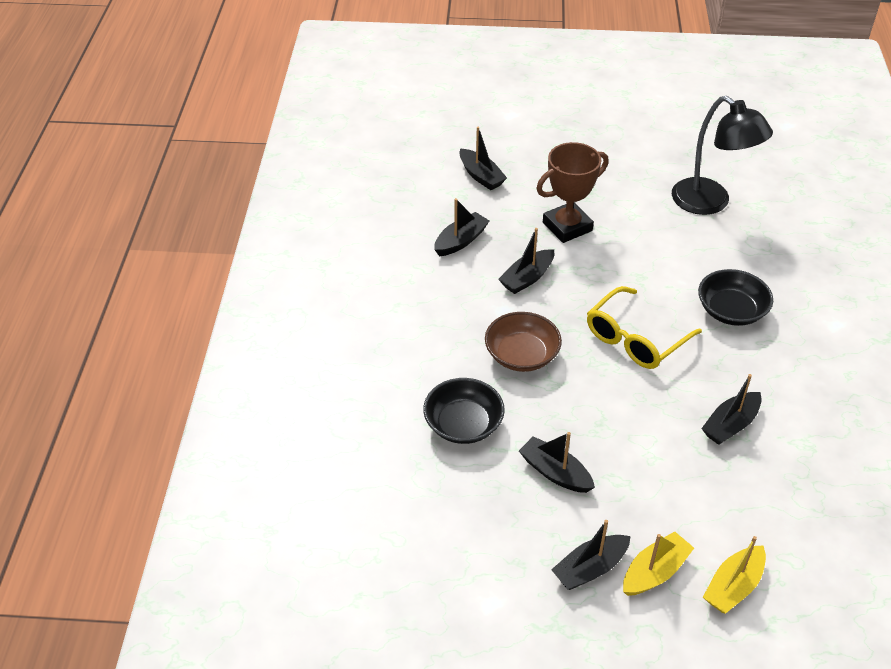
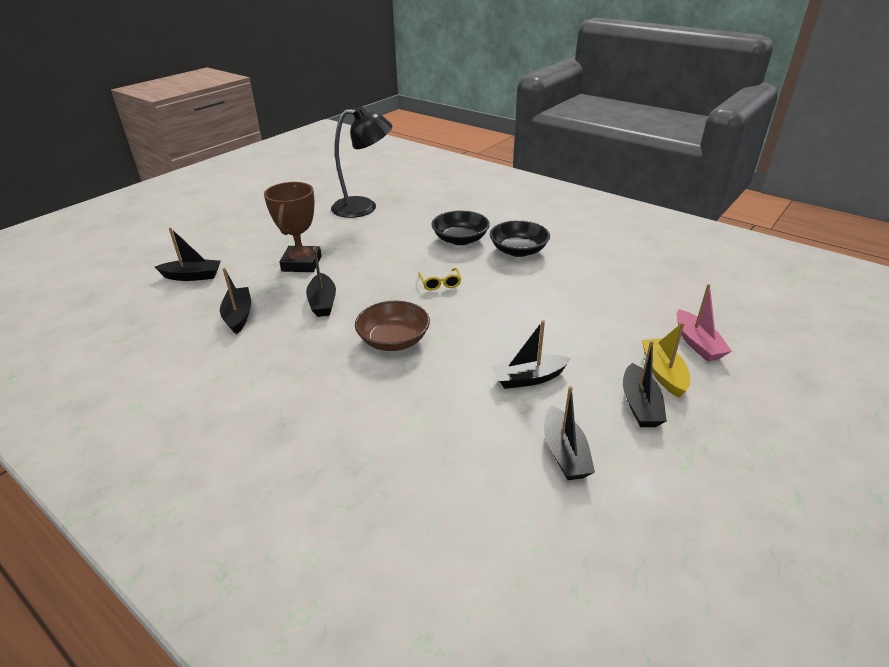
camera: 55 degrees left, 10 degrees down
(463, 424) = (429, 406): black bowl -> black bowl (518, 251)
(635, 339) = (440, 283): yellow glasses -> yellow glasses, size x0.49
(730, 425) = (555, 282): black boat -> black boat (565, 453)
(733, 586) = (697, 343): yellow boat -> pink boat

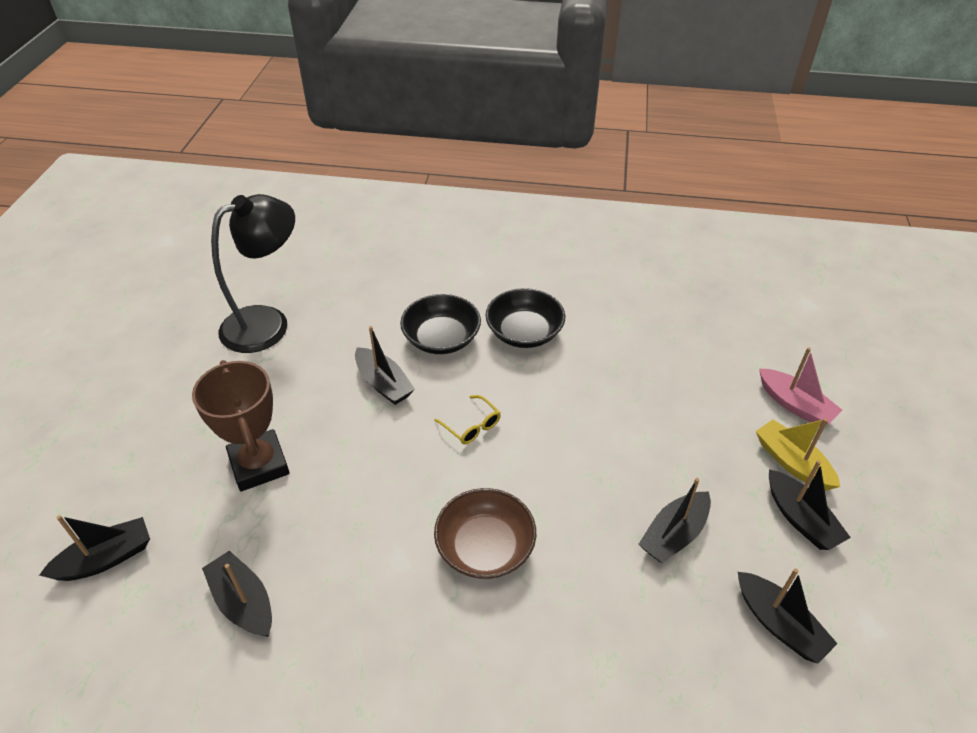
camera: 30 degrees left, 10 degrees up
(323, 302) = (345, 523): black boat -> black boat (383, 384)

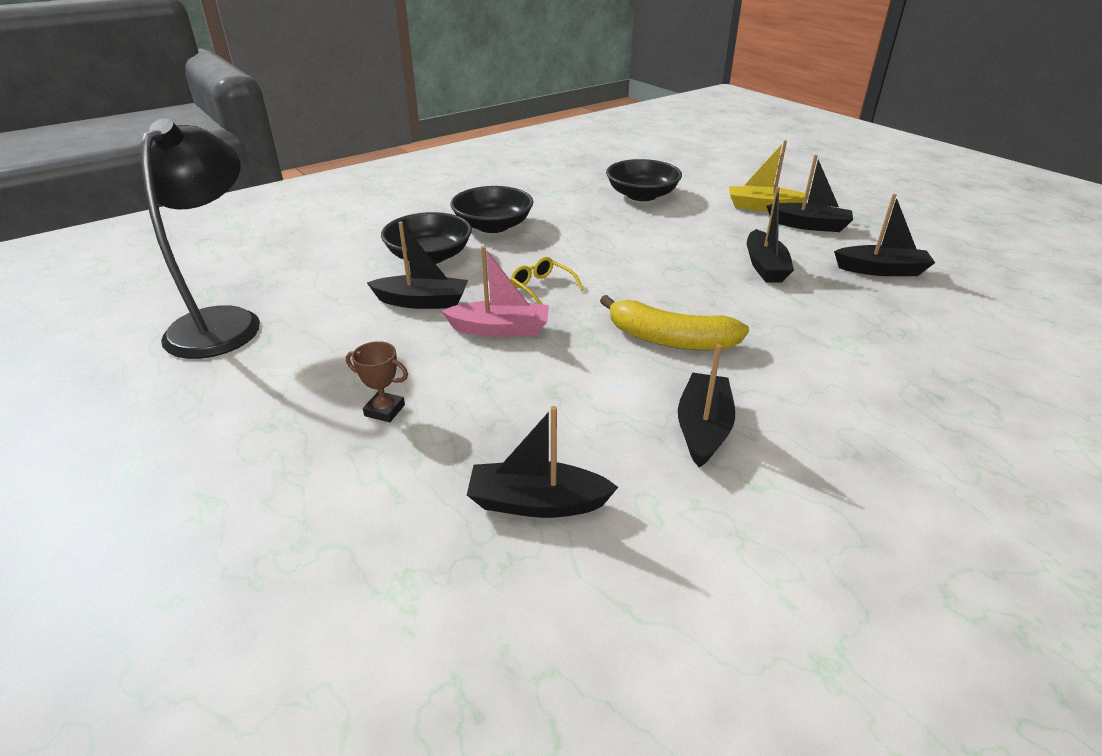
camera: 45 degrees left, 10 degrees down
(106, 558) = (312, 590): black boat -> black boat (703, 428)
(259, 464) = (384, 410): brown trophy -> brown trophy, size x0.45
(471, 426) = (542, 287): yellow glasses -> yellow glasses turned 135 degrees counterclockwise
(485, 547) = (670, 340): brown bowl -> yellow banana
(695, 371) = (642, 195): none -> black bowl
(795, 405) = (720, 185): pink boat -> pink boat (500, 329)

